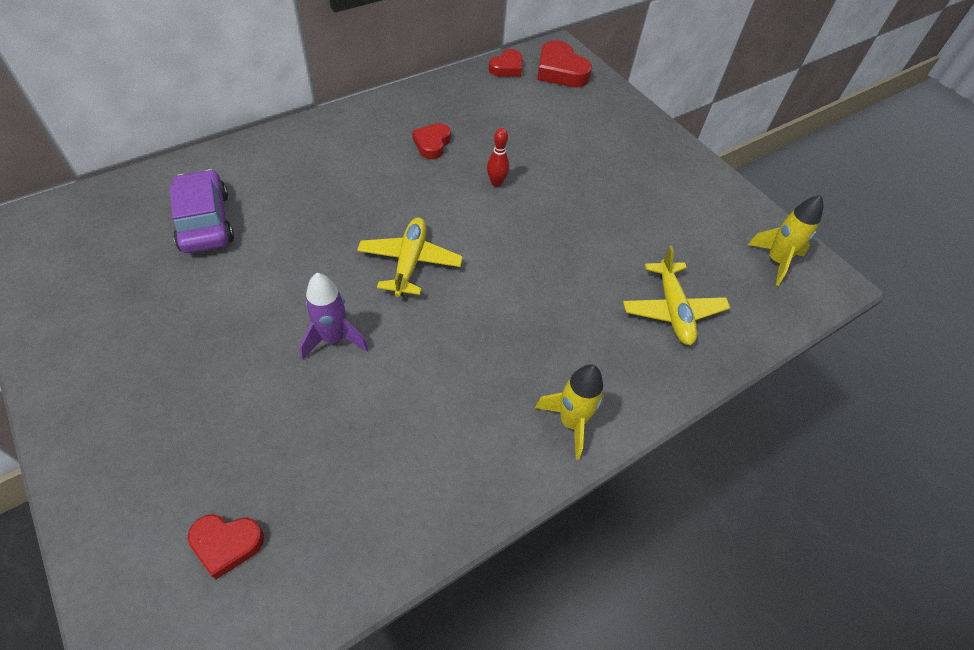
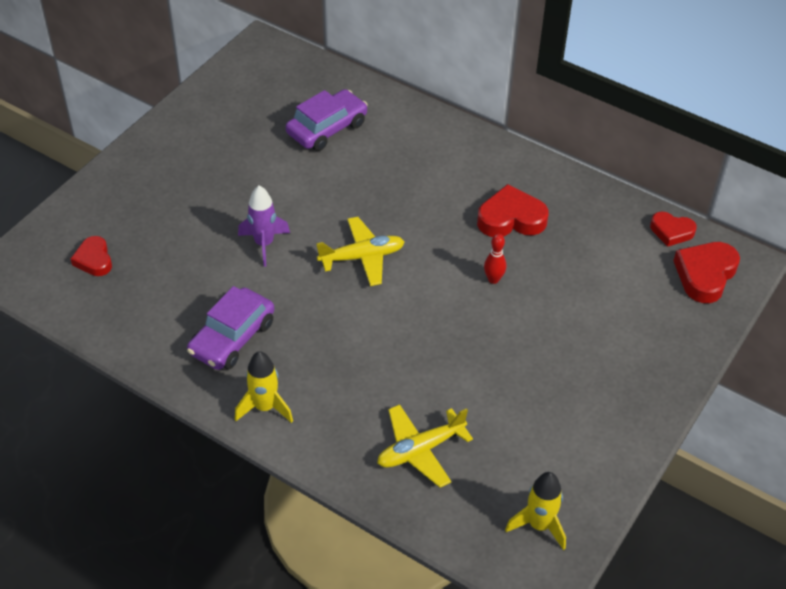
camera: 70 degrees right, 5 degrees down
(432, 144) = (511, 218): red heart -> red heart, size x1.58
(456, 420) = (232, 338): none -> purple car

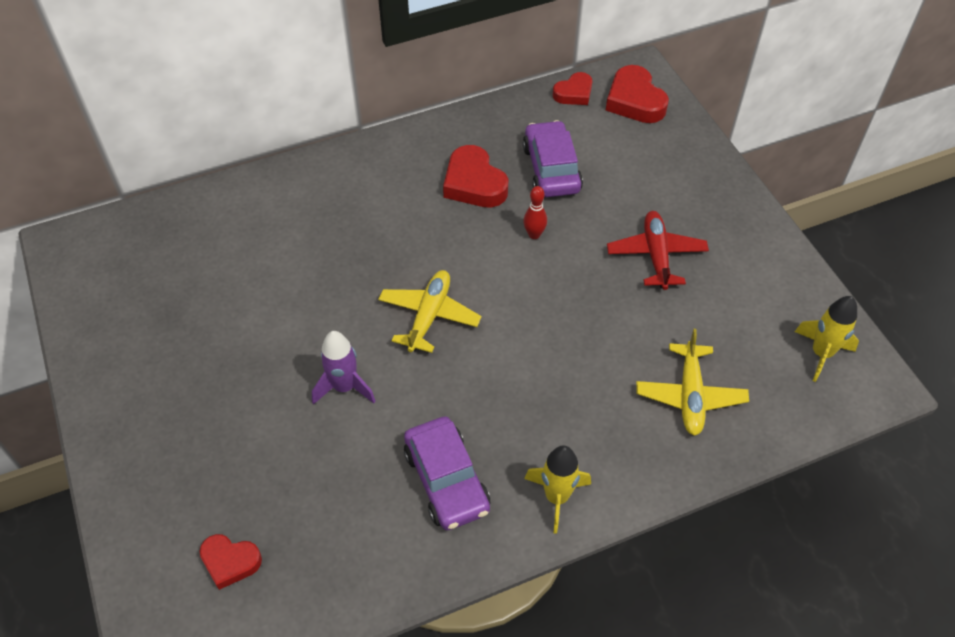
camera: 55 degrees left, 5 degrees up
(327, 128) = (237, 253): purple car -> purple car (551, 169)
(511, 218) = (474, 183): red heart -> red heart turned 60 degrees counterclockwise
(543, 366) = (656, 255): none -> red plane

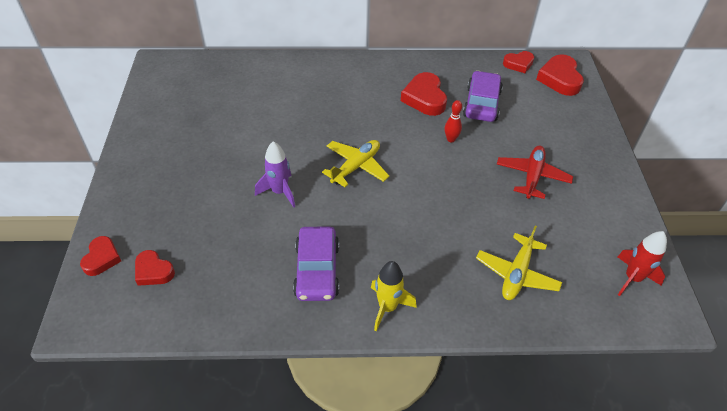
camera: 20 degrees right, 5 degrees down
(147, 571) = (102, 258): none -> red heart
(821, 354) = (632, 278): yellow rocket -> red rocket

